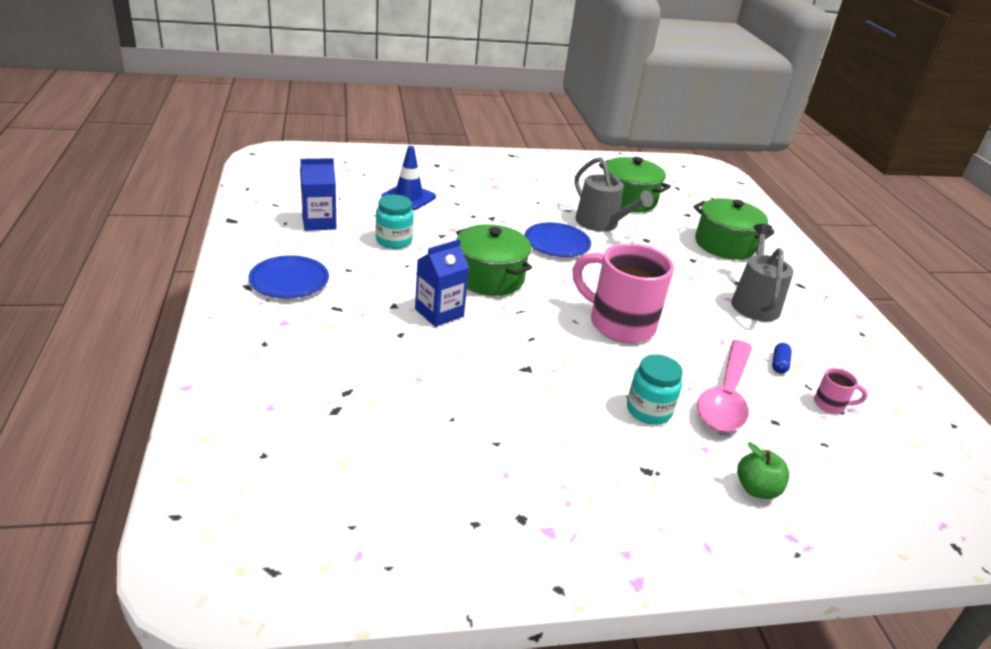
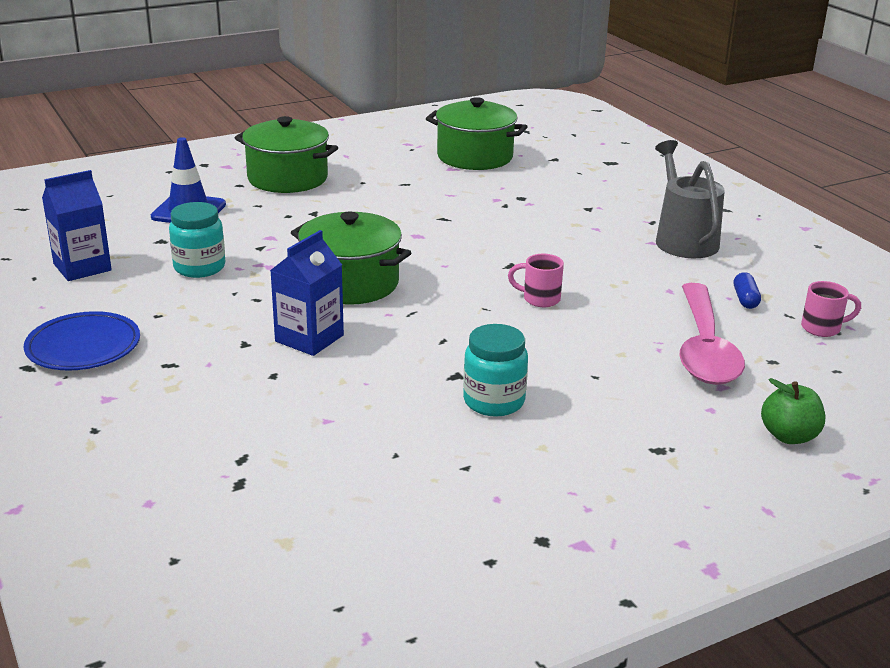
camera: 15 degrees left, 5 degrees down
(557, 243) = (414, 225): blue plate -> none
(600, 223) = (455, 191): grey watering can -> none
(619, 324) = (539, 299): pink mug -> pink mug, size x0.42
(648, 410) = (626, 385): turquoise jar -> turquoise jar (494, 401)
(724, 245) = (616, 184): green pot -> green pot (287, 178)

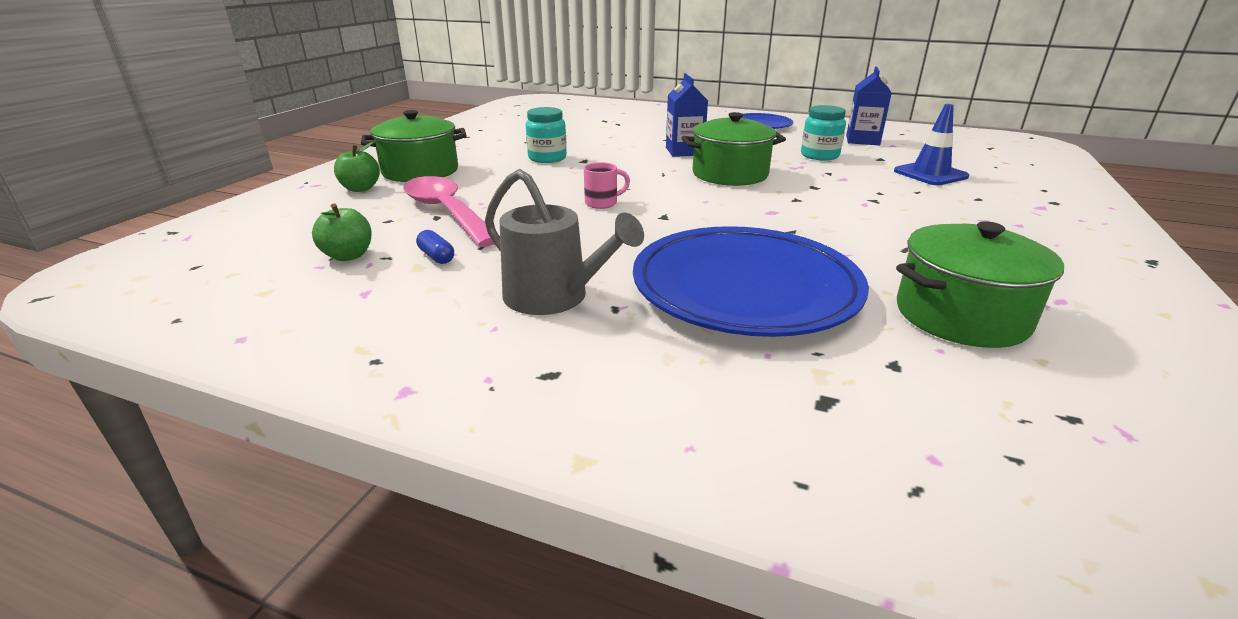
camera: 140 degrees right, 0 degrees up
(287, 178) = (977, 215): green pot -> green pot (420, 171)
(557, 202) = (745, 289): none -> blue plate
(822, 328) = (348, 256): pink mug -> green apple

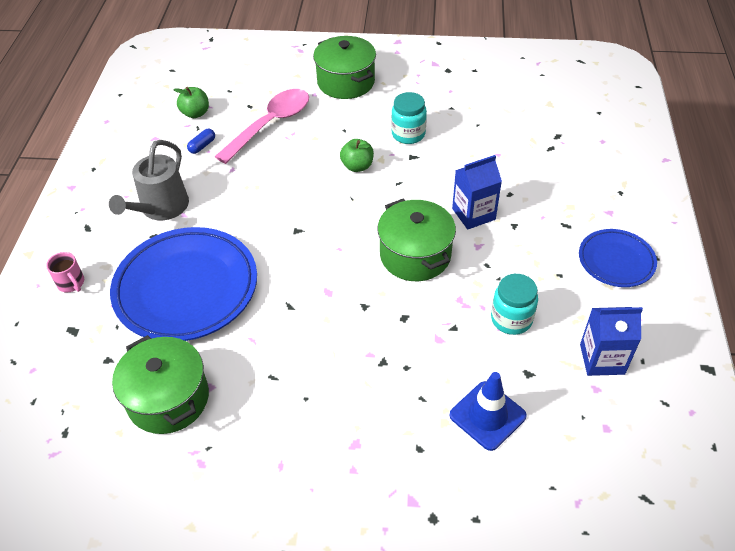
camera: 75 degrees right, 20 degrees up
(360, 188) = (300, 71): green apple -> green apple (357, 166)
(602, 203) = (313, 192): pink mug -> pink mug (71, 284)

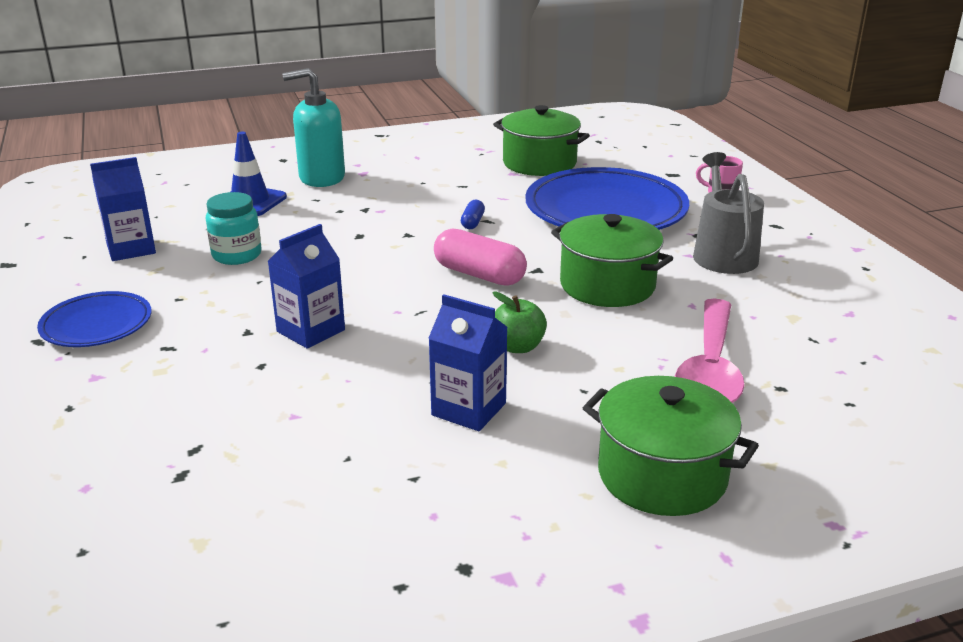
camera: 155 degrees right, 20 degrees down
(195, 113) = (846, 356): green apple -> none
(202, 146) = (770, 319): blue capsule -> blue capsule (472, 222)
(339, 237) = (479, 274): none -> pink capsule
(402, 447) = (321, 178): none -> turquoise soap dispenser
(408, 134) = (469, 409): turquoise jar -> blue carton
(415, 255) = (373, 278): green pot -> green pot (607, 285)

